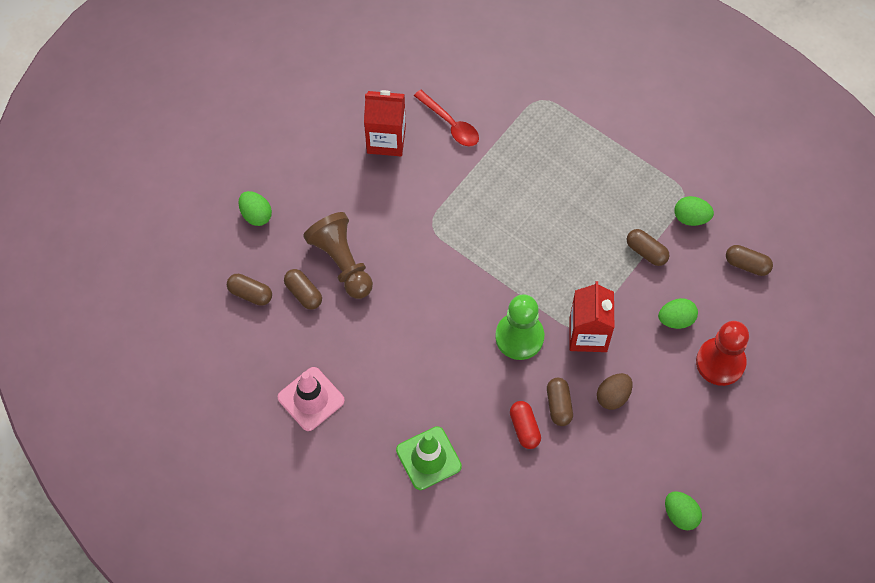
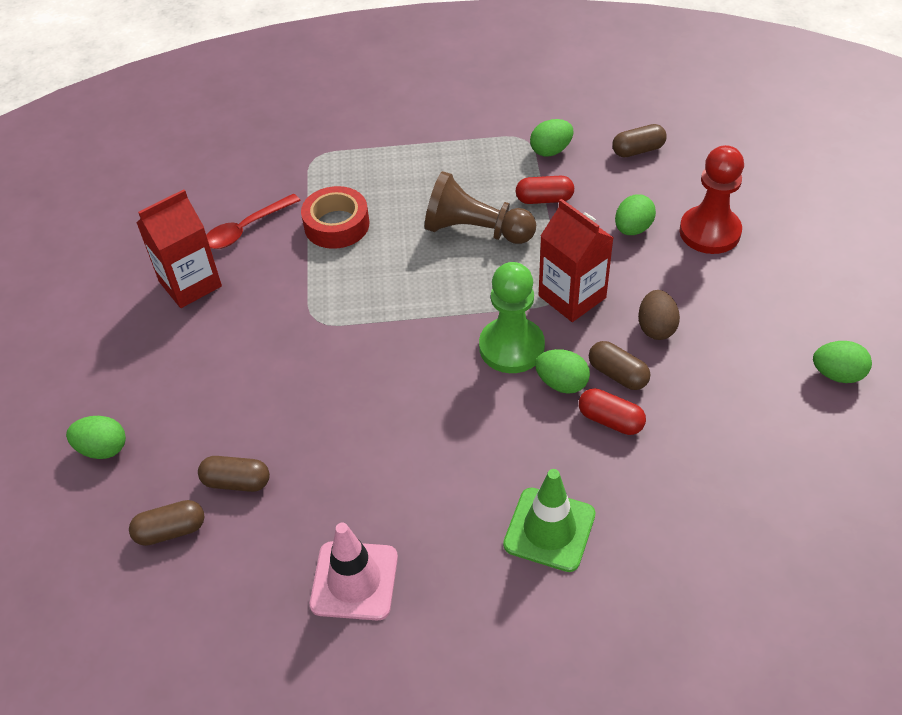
camera: 40 degrees left, 15 degrees down
(342, 262) = (252, 420): brown pawn -> brown pawn (475, 230)
(451, 124) = (246, 229): red spoon -> red spoon turned 135 degrees clockwise
(504, 165) = (336, 225): none -> red tape
(522, 383) = (561, 383): none -> green egg
(646, 252) = (544, 199): brown capsule -> red capsule

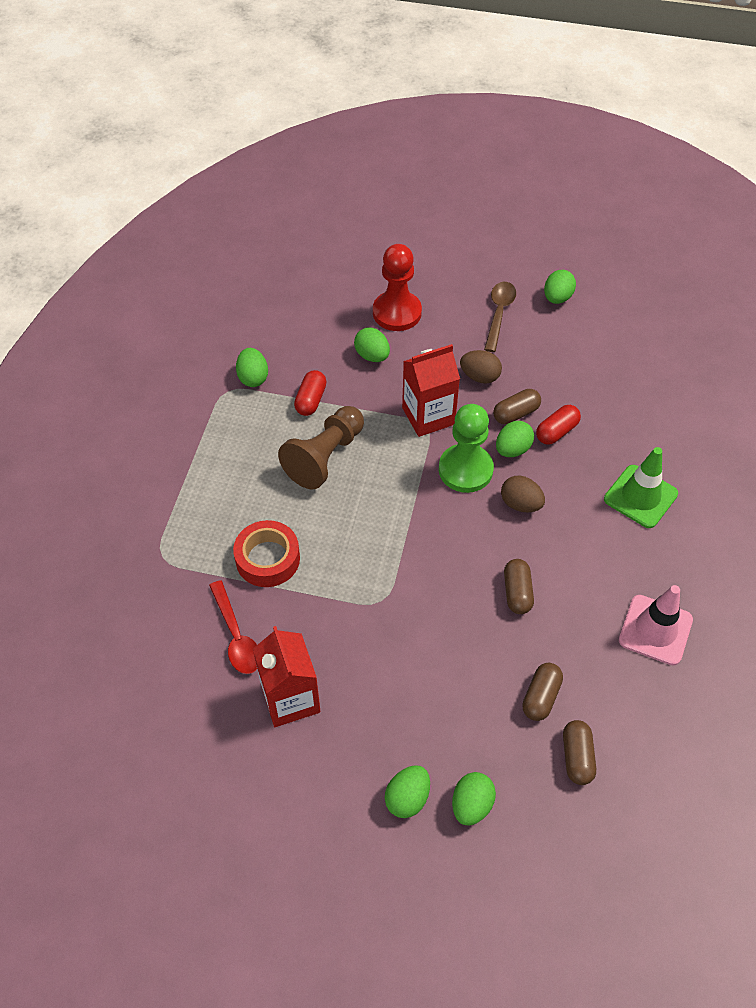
camera: 75 degrees left, 5 degrees up
(103, 396) = (407, 798): none -> green egg
(485, 408) = (520, 504): none -> brown egg
(638, 150) = (284, 322): brown capsule -> brown capsule (517, 592)
(769, 322) = (499, 314): none -> brown spoon

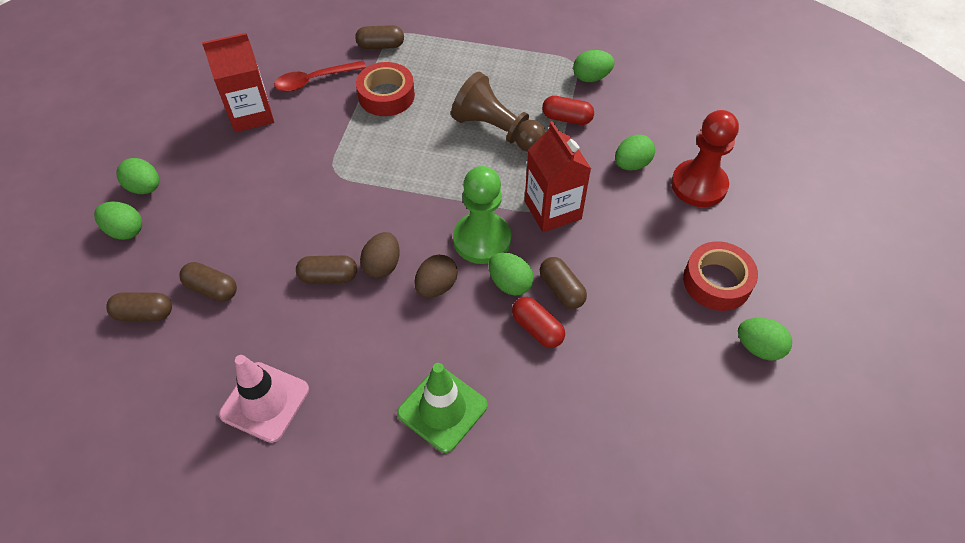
camera: 90 degrees right, 0 degrees up
(181, 570) = (381, 46): none -> brown capsule
(480, 377) = (613, 258): brown egg -> brown egg (382, 265)
(499, 314) = (717, 281): brown spoon -> red tape

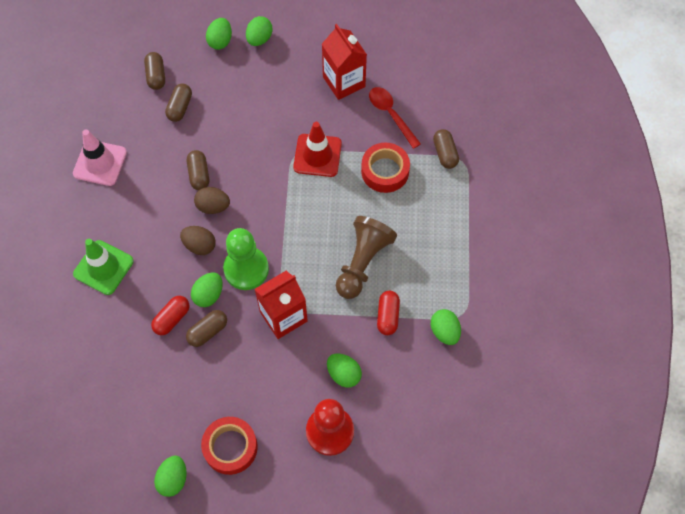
camera: 80 degrees right, 10 degrees up
(344, 151) = (317, 155): none -> red traffic cone

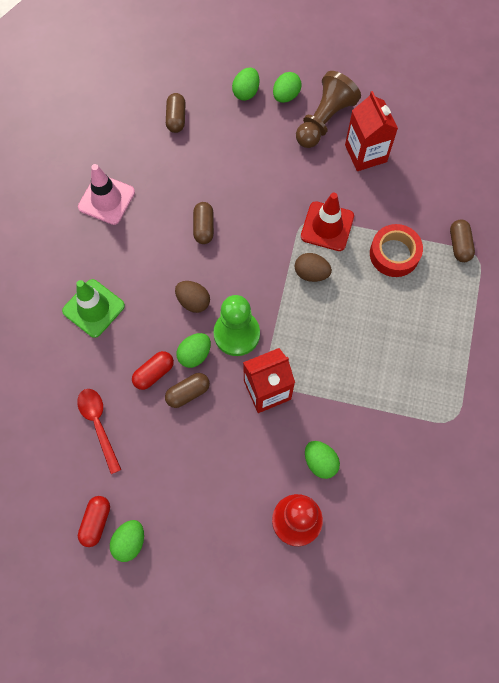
camera: 10 degrees right, 5 degrees up
(180, 107) = (195, 154): brown capsule -> none
(213, 206) = (213, 263): brown egg -> brown egg (311, 273)
(230, 447) = (192, 519): red tape -> none
(362, 262) = (357, 346): brown pawn -> brown pawn (324, 120)
(388, 316) = (375, 408): red capsule -> red capsule (96, 522)
(391, 115) = (409, 195): red spoon -> red spoon (98, 425)
(444, 331) = (431, 435): green egg -> none

